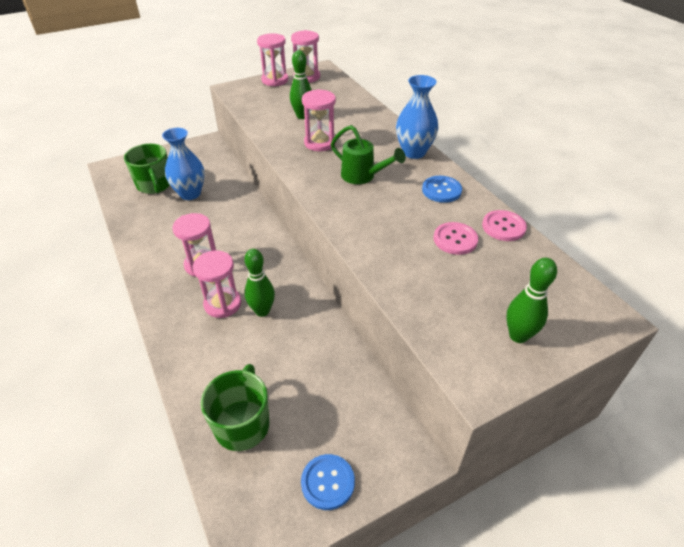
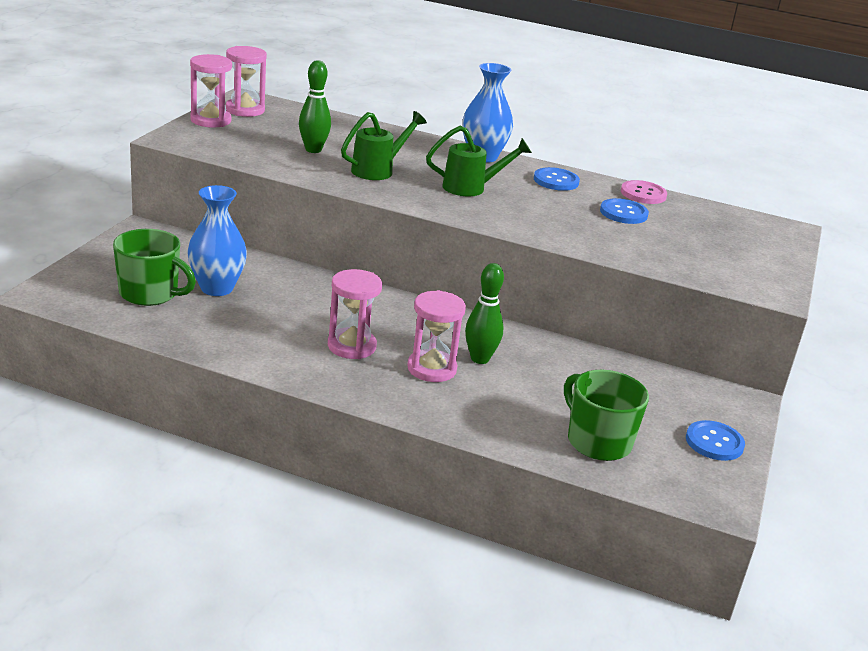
camera: 45 degrees left, 15 degrees down
(320, 143) = (378, 170): pink hourglass -> green watering can
(455, 239) = (623, 213): pink button -> blue button
(518, 336) = (756, 258): green bowling pin -> none

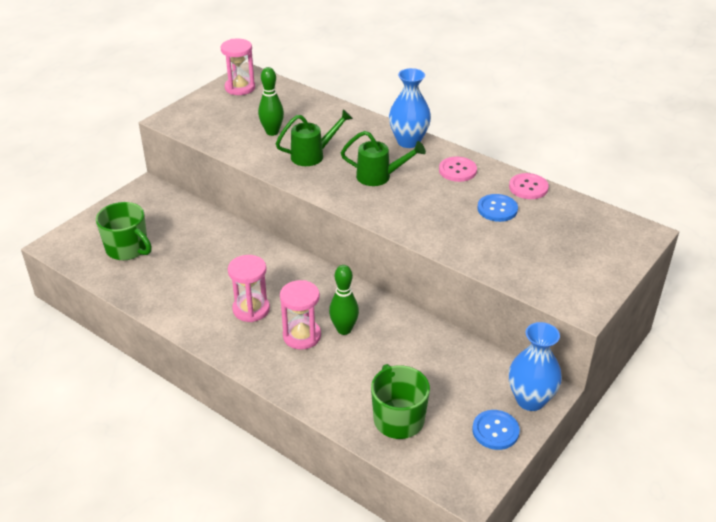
camera: 20 degrees right, 10 degrees up
(211, 120) = (208, 99): pink hourglass -> none
(217, 288) = (177, 246): blue vase -> blue vase (530, 400)
(556, 181) = (457, 170): blue button -> pink button

